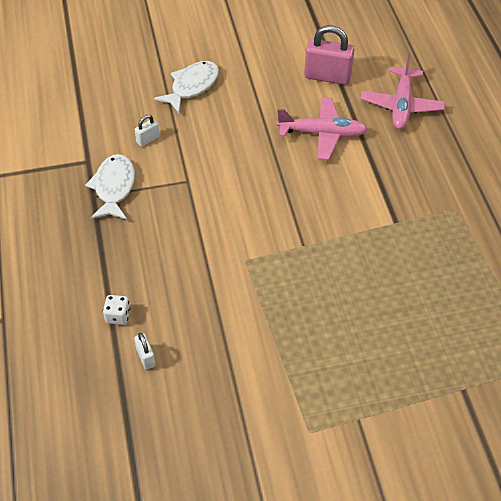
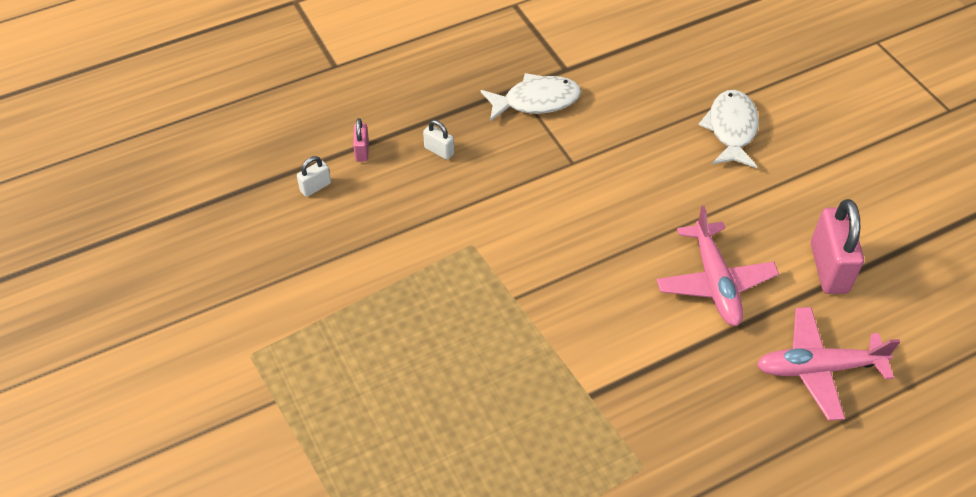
camera: 75 degrees right, 0 degrees up
(118, 316) = (362, 151): white dice -> pink padlock
(148, 139) = (622, 111): white padlock -> white padlock (439, 151)
(192, 86) = (731, 129): white fish -> white fish turned 105 degrees counterclockwise

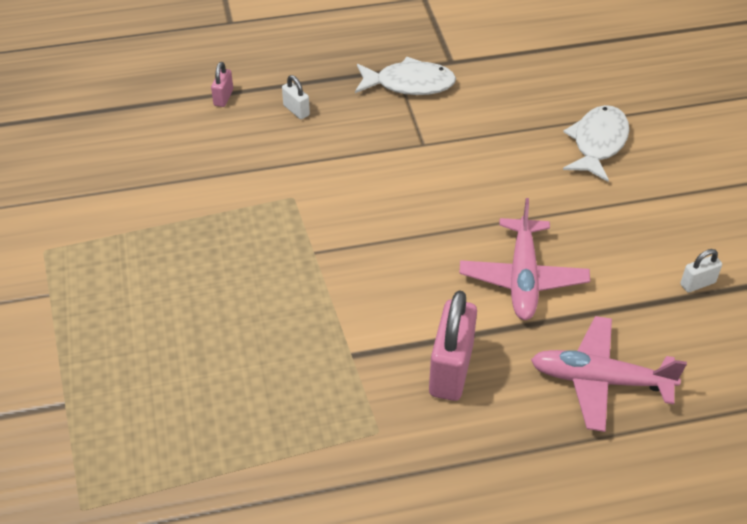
camera: 15 degrees right, 5 degrees down
(315, 187) = (167, 120): white padlock -> white padlock (697, 283)
(828, 268) = (650, 289): pink padlock -> pink padlock (451, 370)

